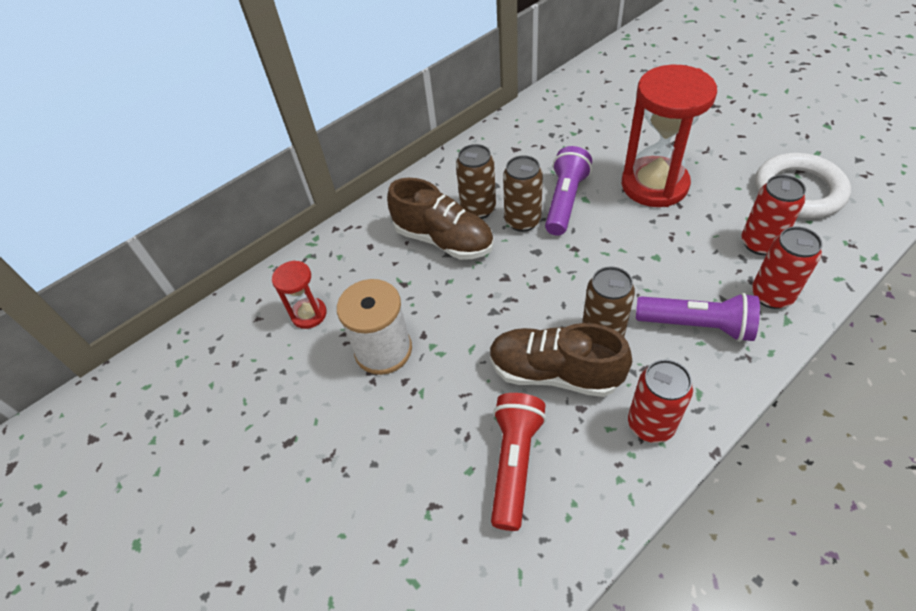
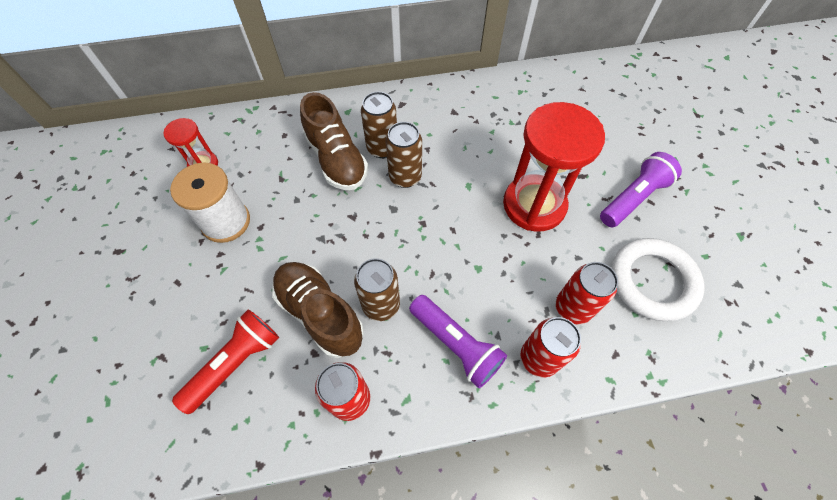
camera: 25 degrees right, 10 degrees up
(565, 201) = (451, 178): purple flashlight -> purple flashlight (633, 198)

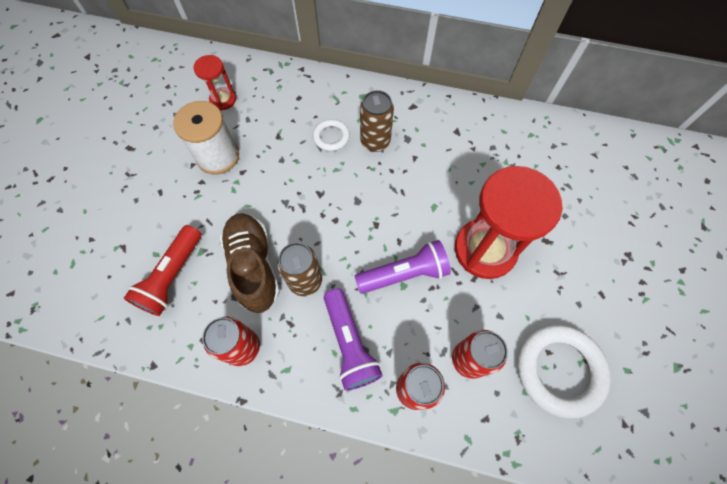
camera: 25 degrees right, 5 degrees up
(235, 362) = (172, 276): red flashlight -> red flashlight turned 135 degrees clockwise
(336, 159) = (331, 137): brown shoe -> white ring
(405, 177) = (382, 176): brown can -> none
(633, 198) = (585, 283): purple flashlight -> purple flashlight (404, 273)

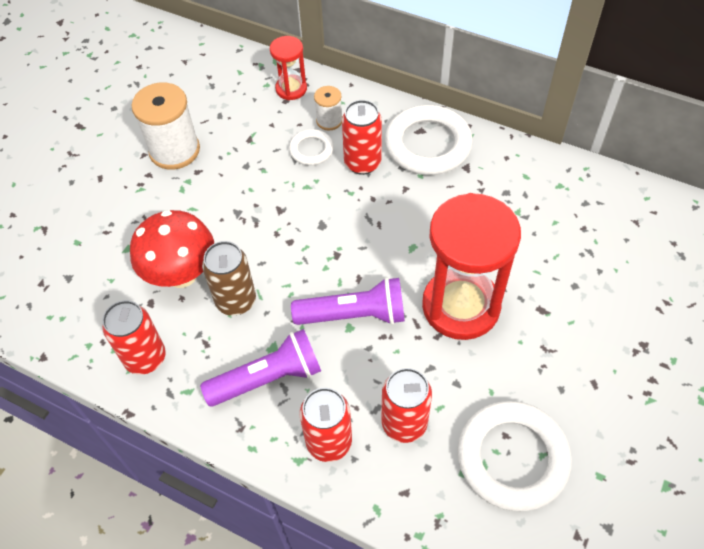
camera: 15 degrees right, 10 degrees down
(172, 276) = (89, 269): red flashlight -> none
(223, 100) = (197, 90): red hourglass -> red hourglass (291, 89)
(254, 266) = (182, 274): brown shoe -> red mushroom
(339, 109) = (329, 121): none -> white spool
(350, 343) = (268, 378): purple flashlight -> purple flashlight turned 105 degrees counterclockwise
(375, 141) = (362, 163): brown can -> red can
(422, 117) = (428, 145): none -> white ring

